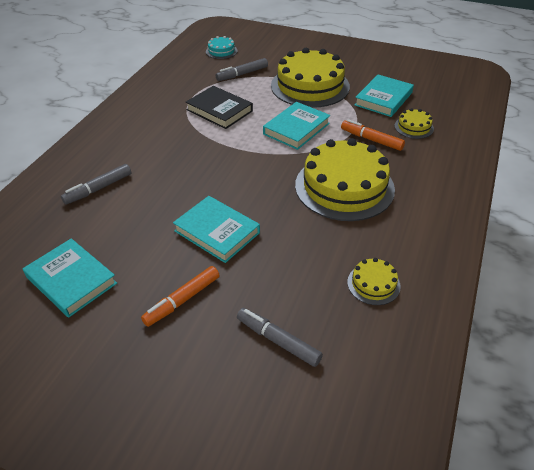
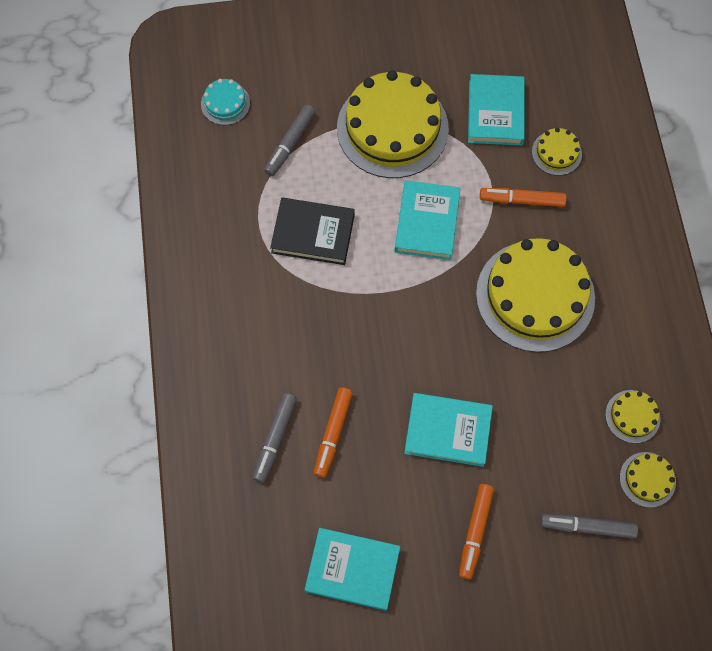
camera: 30 degrees left, 25 degrees up
(137, 201) = (333, 433): none -> orange marker
(357, 332) = (647, 479): none -> yellow cake

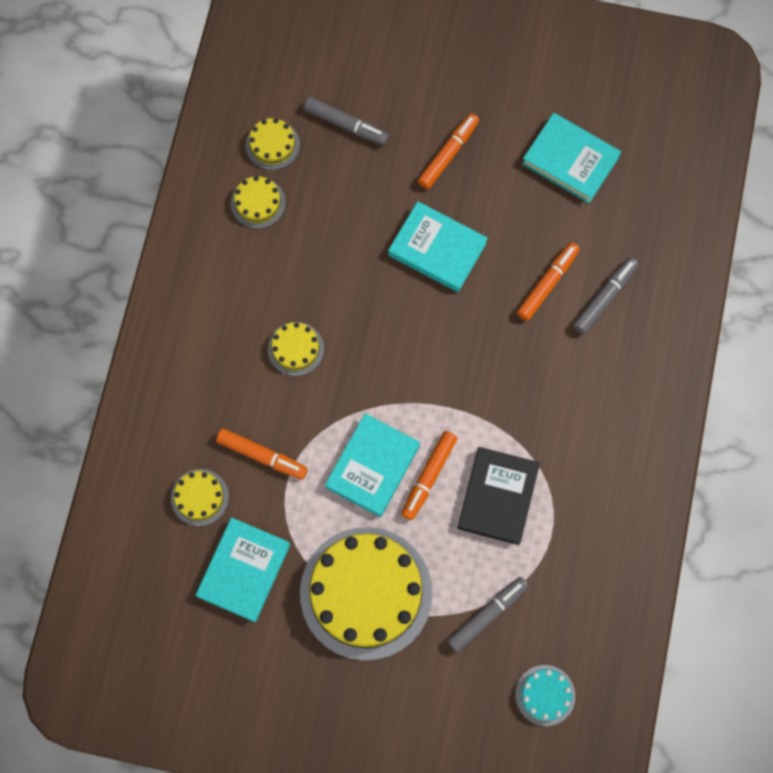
camera: 160 degrees left, 5 degrees up
(313, 233) = (498, 497): black book -> black book turned 75 degrees clockwise
(377, 230) = (429, 476): none -> orange marker
(535, 296) = (295, 349): yellow cake -> yellow cake, size x0.44

